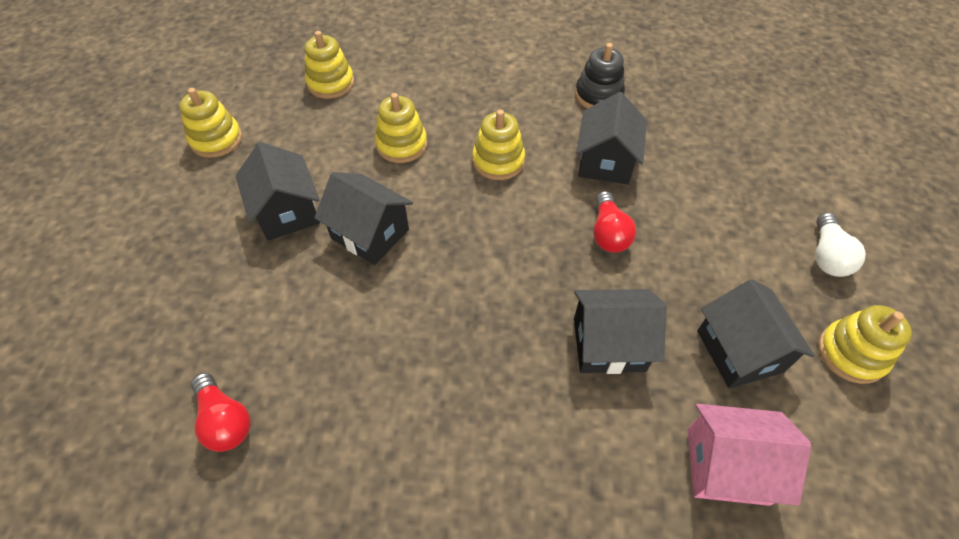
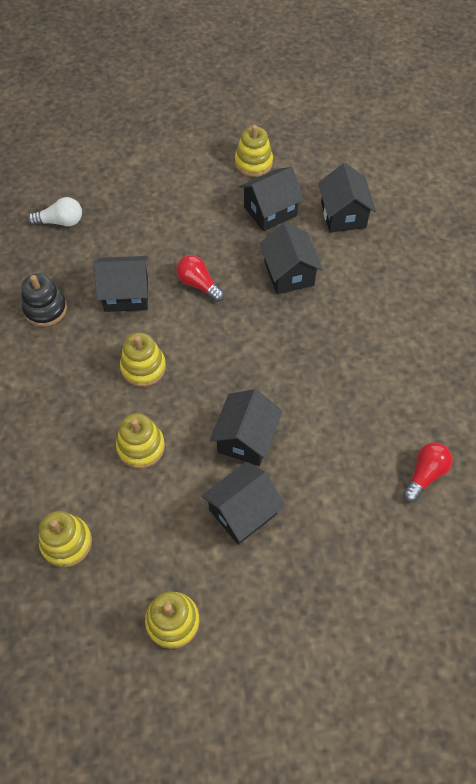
camera: 105 degrees left, 5 degrees up
(608, 233) = (199, 284): red light bulb -> red light bulb turned 120 degrees counterclockwise
(727, 466) = (343, 215): pink house -> black house
(827, 256) = (183, 170): white light bulb -> white light bulb (61, 222)

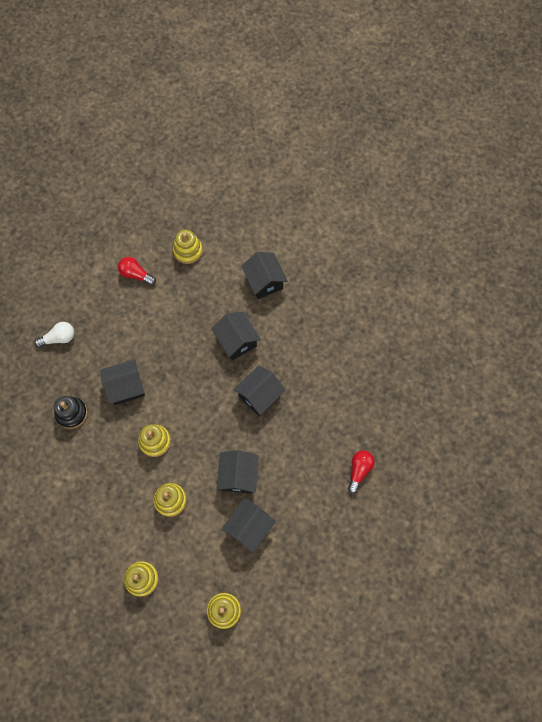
camera: 15 degrees left, 10 degrees up
(199, 284) = (175, 366): red light bulb -> red light bulb (136, 274)
(270, 211) = (210, 291): black house -> black house (259, 395)

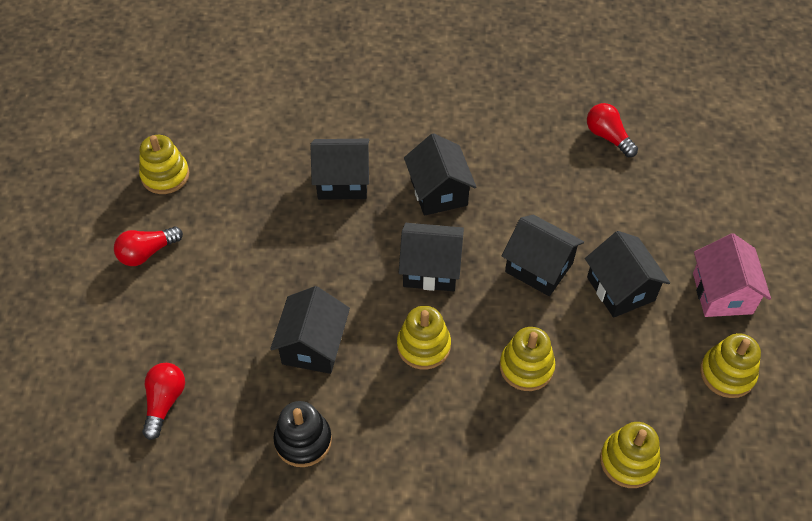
camera: 60 degrees left, 15 degrees down
(59, 338) = (165, 402): white light bulb -> red light bulb
(264, 281) = (281, 114): black house -> black house (431, 269)
(278, 587) = (722, 293): none -> pink house

